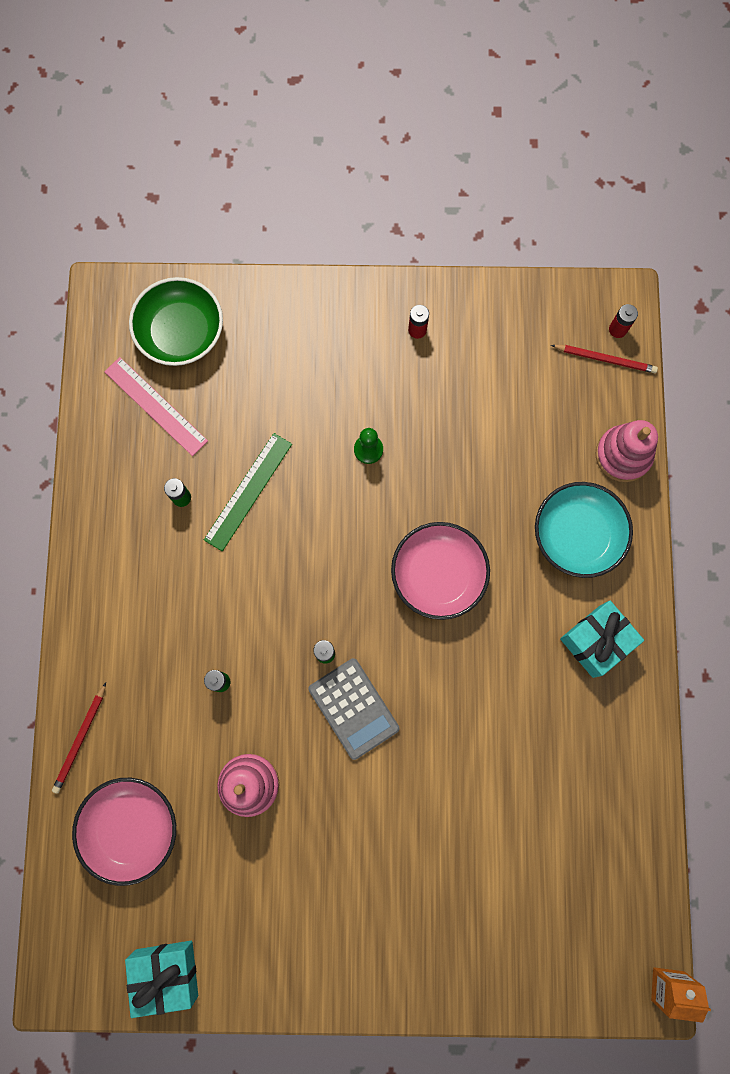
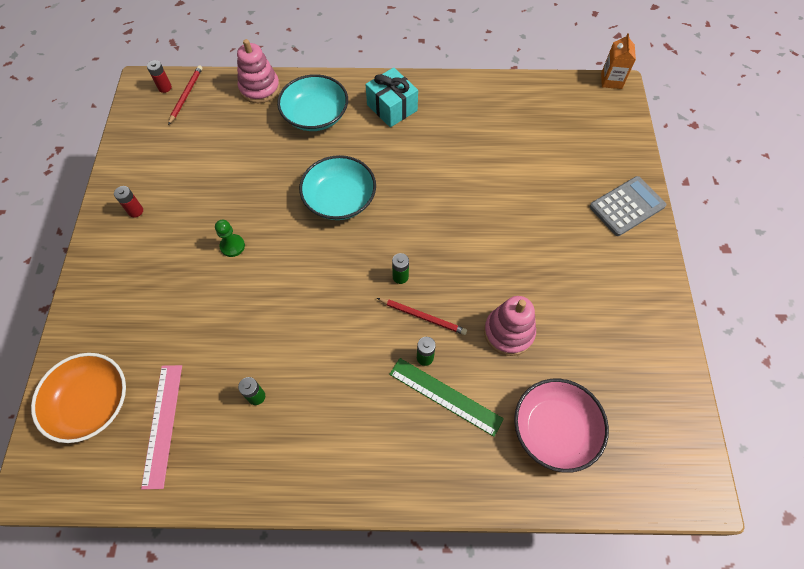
camera: 90 degrees left, 15 degrees down
(80, 739) = (480, 481): red pencil -> red pencil (423, 317)
(155, 406) = (163, 424): pink ruler -> pink ruler turned 45 degrees counterclockwise
(166, 972) = (668, 394): turquoise gift -> none
(181, 332) = (92, 403): green bowl -> orange bowl
(248, 491) = (257, 338): green ruler -> green ruler (445, 396)
(353, 708) = (444, 256): grey calculator -> grey calculator (627, 206)
(438, 574) = (339, 199): pink bowl -> turquoise bowl

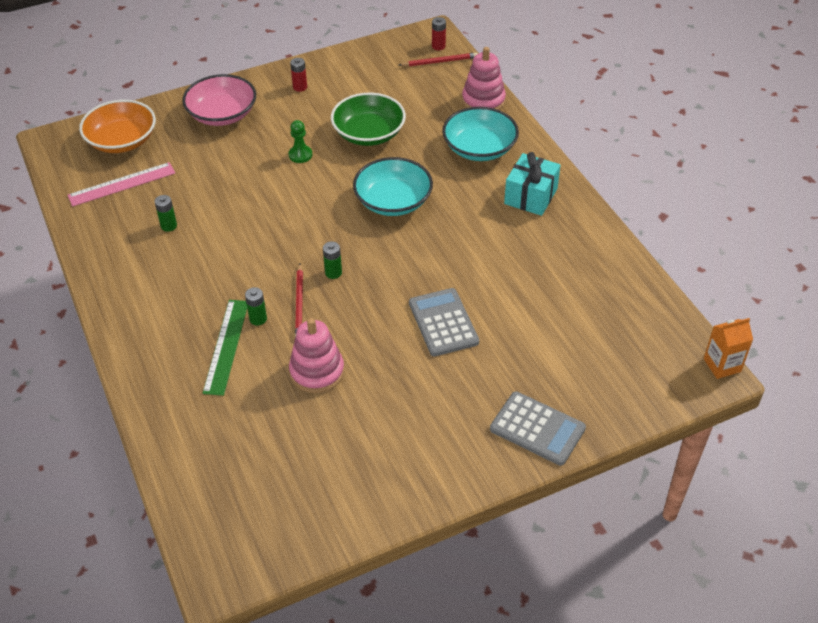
camera: 65 degrees right, 15 degrees down
(241, 183) = (369, 133): none -> green bowl
(497, 221) = (443, 322): none -> grey calculator
(554, 429) = (230, 438): pink bowl -> pink bowl (222, 114)

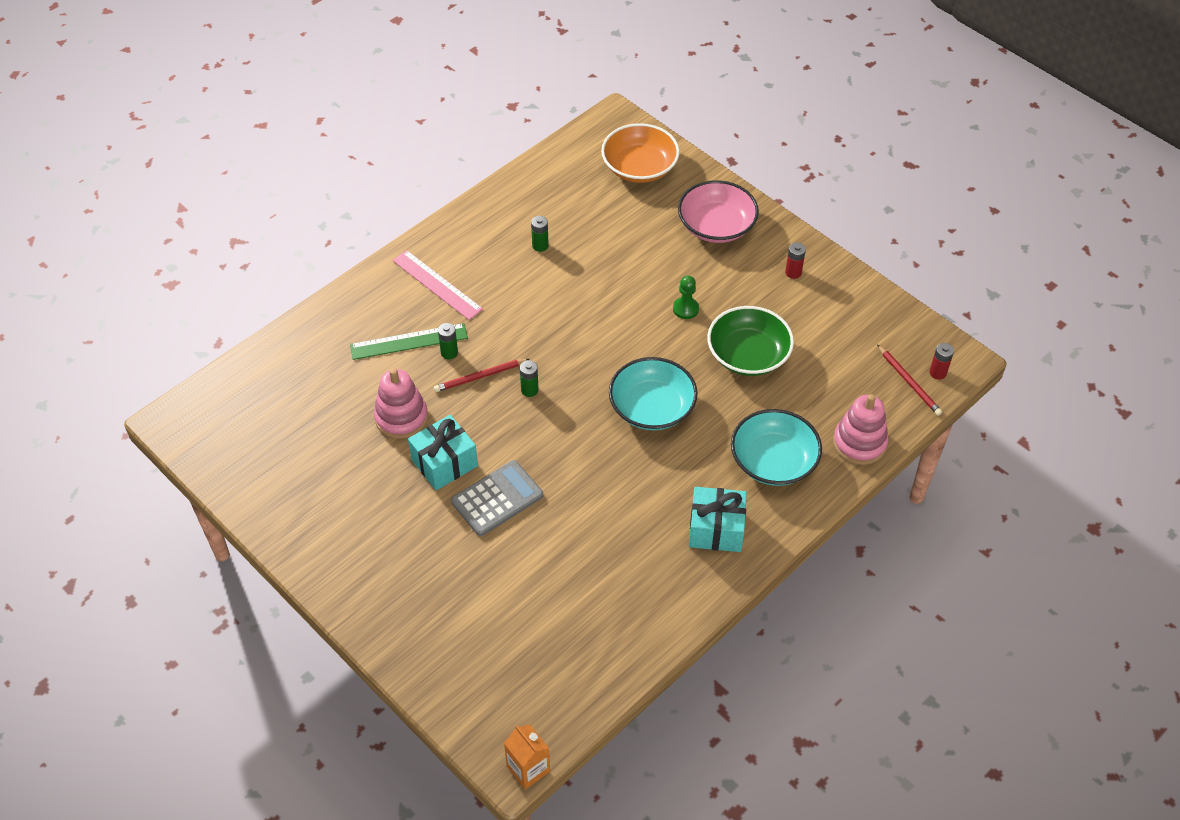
camera: 70 degrees right, 5 degrees up
(122, 184) = (580, 191): pink ruler -> pink ruler (437, 285)
(386, 351) = (444, 463): none -> turquoise gift
(537, 429) = (388, 612): grey calculator -> none

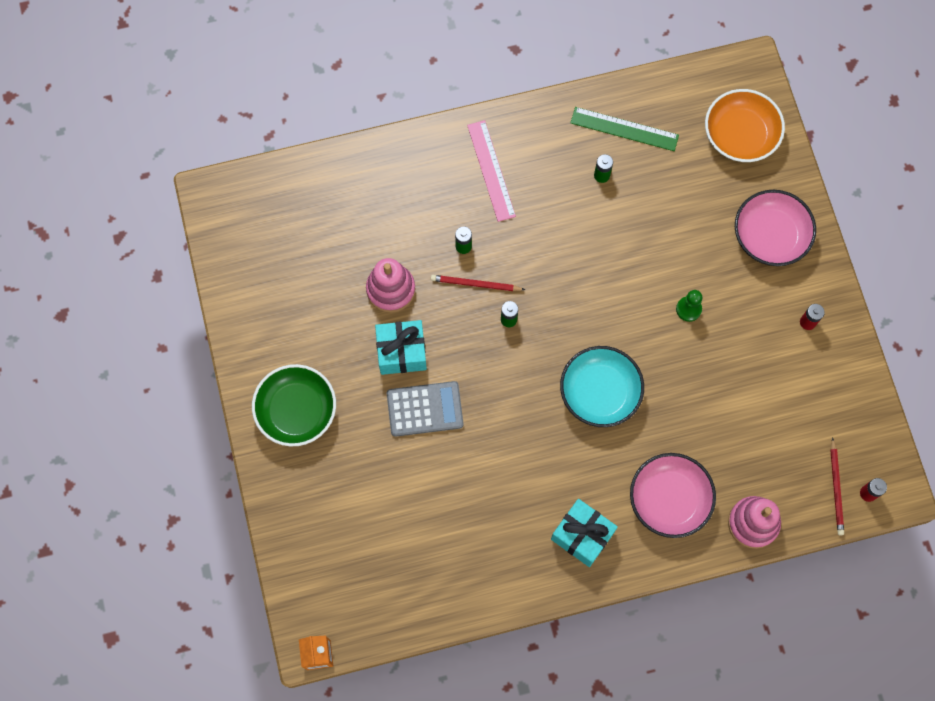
camera: 30 degrees right, 20 degrees up
(409, 342) = (436, 217): green ruler -> green ruler (624, 129)
(748, 355) = (713, 385): green bowl -> green bowl (296, 411)
(773, 461) = (669, 499): turquoise bowl -> pink bowl

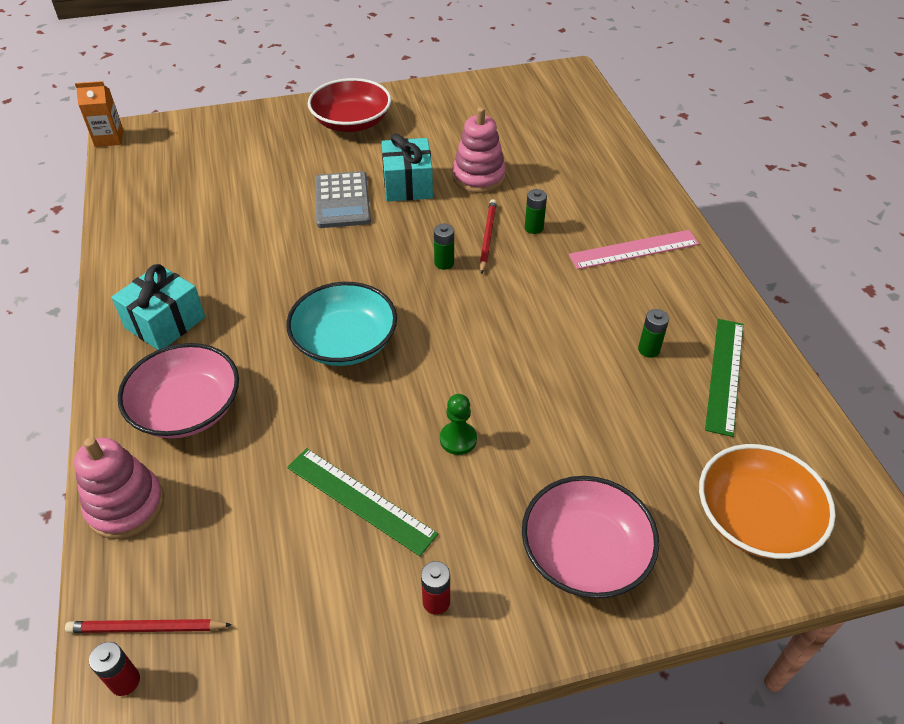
camera: 90 degrees right, 25 degrees down
(296, 411) = (351, 122): green bowl -> red bowl
(740, 371) = (360, 500): none -> green ruler

